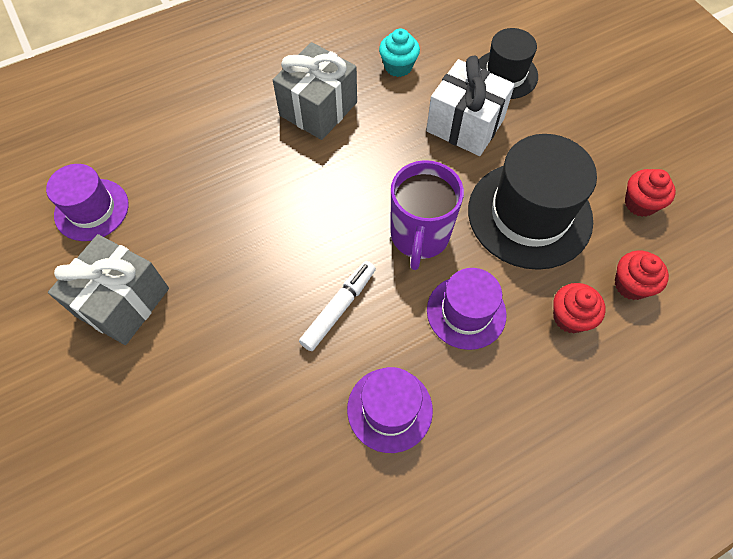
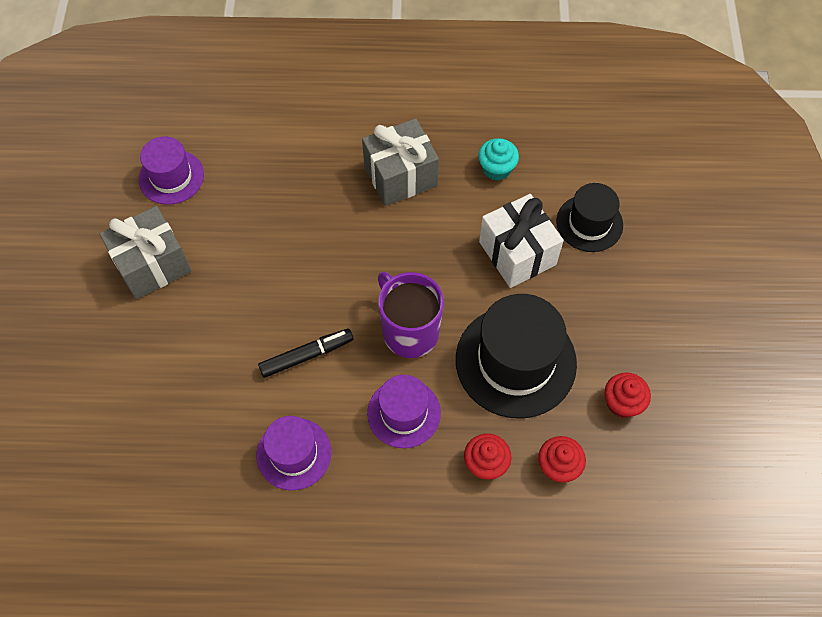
camera: 30 degrees right, 0 degrees up
(339, 308) = (307, 355): white marker -> black marker
(419, 236) = (409, 331): purple mug -> purple mug turned 105 degrees clockwise

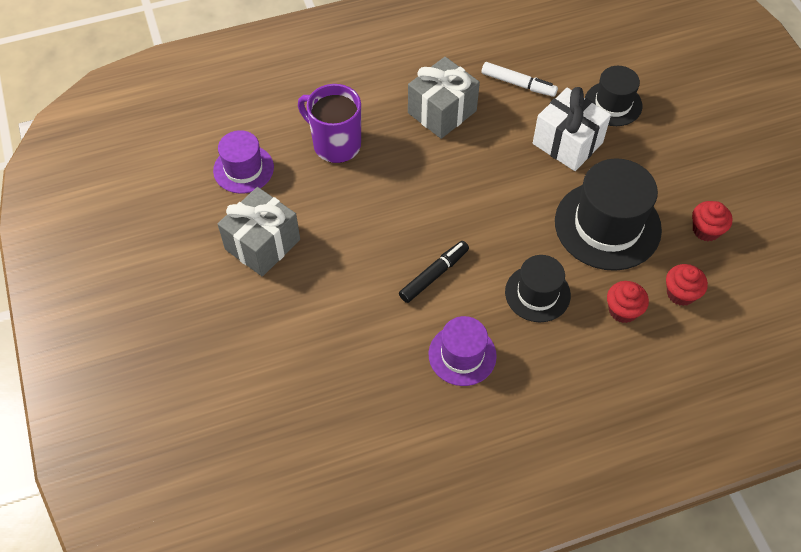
camera: 20 degrees left, 5 degrees down
(404, 413) = (537, 293): purple hat -> black hat
(409, 331) = (510, 229): purple mug -> purple mug (335, 144)
(496, 169) = (518, 84): turquoise cupcake -> white marker

